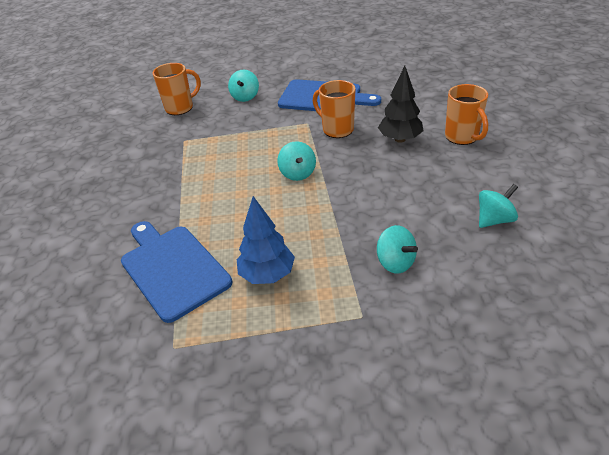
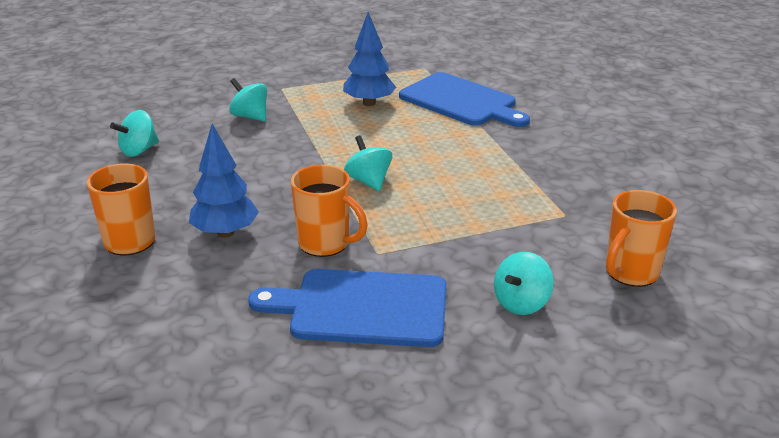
camera: 165 degrees right, 10 degrees down
(245, 97) = (521, 303): turquoise spinning top -> turquoise spinning top turned 135 degrees counterclockwise
(400, 139) = (225, 233): black tree -> blue tree

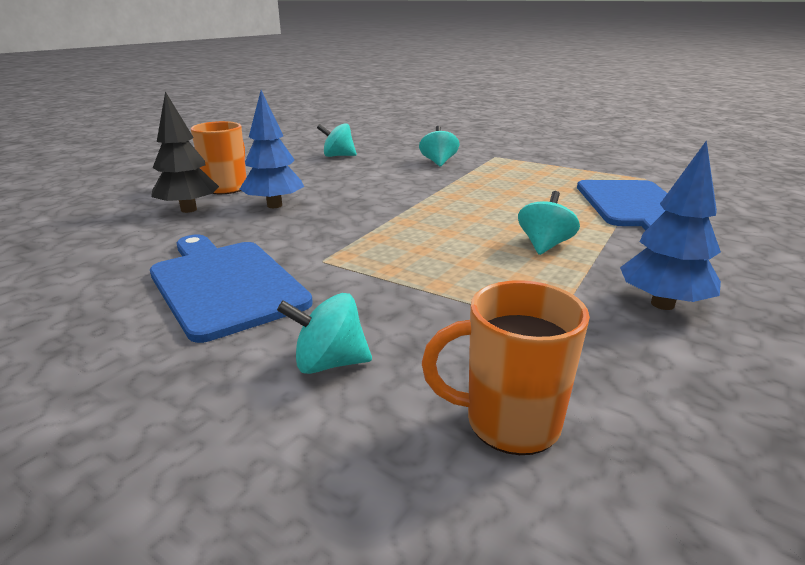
camera: 50 degrees right, 5 degrees down
(160, 279) = (189, 209): none -> black tree
(325, 244) = (307, 238): orange mug -> none
(368, 181) = (428, 220): turquoise spinning top -> turquoise spinning top (544, 245)
(369, 103) = (542, 182): blue tree -> blue tree (662, 304)

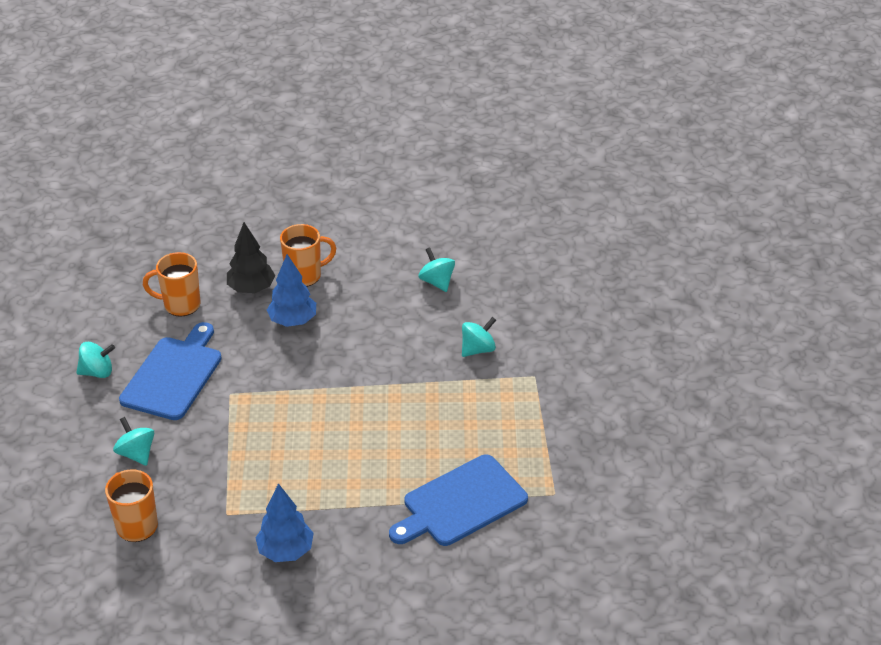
camera: 55 degrees right, 15 degrees up
(121, 247) = (180, 305): none -> orange mug
(544, 245) = (333, 478): turquoise spinning top -> turquoise spinning top (97, 372)

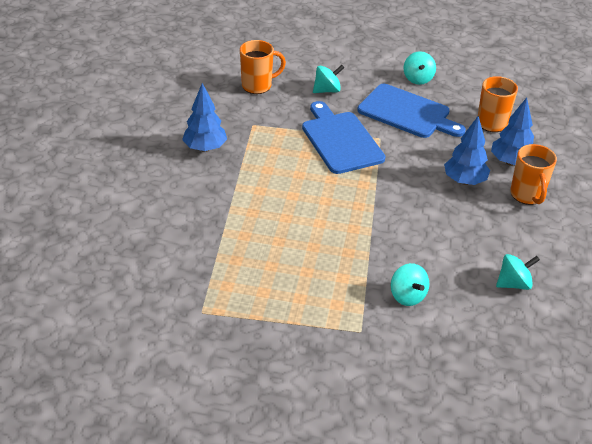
camera: 100 degrees right, 0 degrees up
(251, 289) = (510, 162): black tree -> blue tree
(461, 503) = (215, 248): blue cutting board -> blue cutting board (340, 140)

